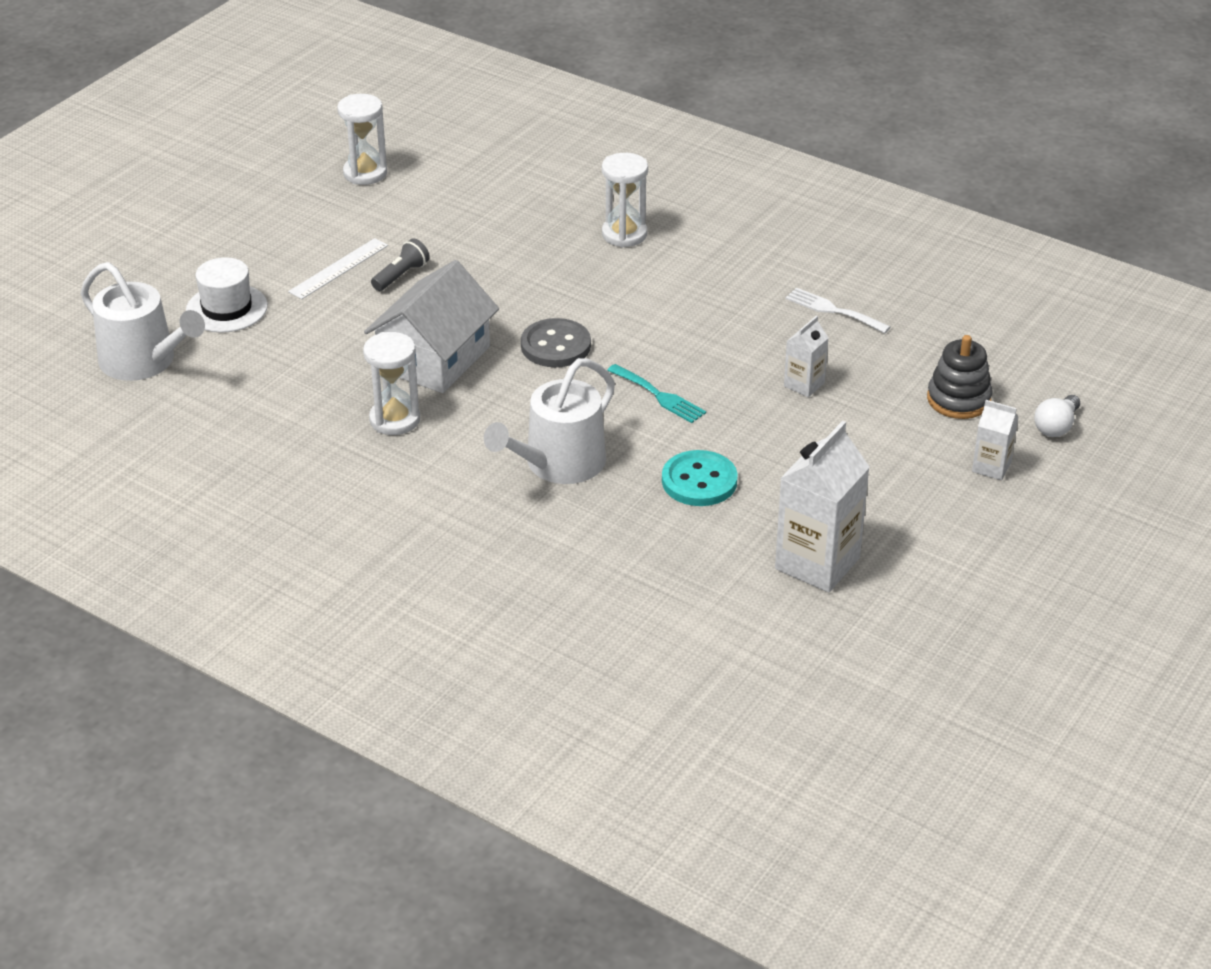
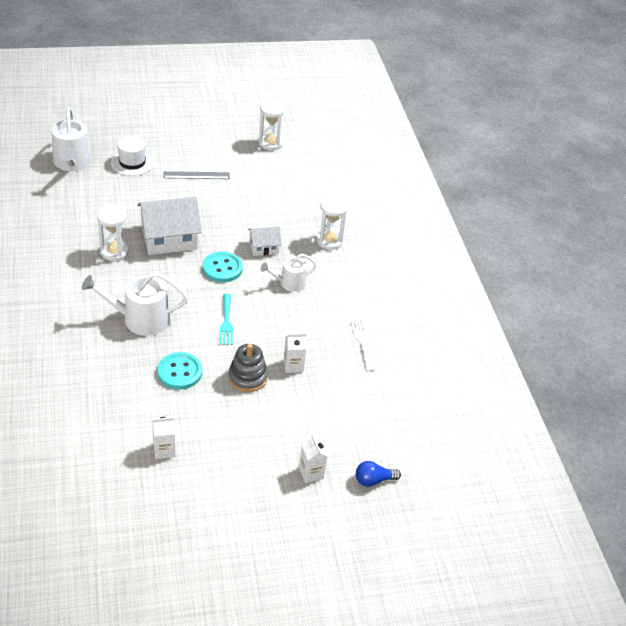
camera: 40 degrees right, 5 degrees up
(338, 268) = (196, 175): white ruler -> grey ruler
(401, 275) = (214, 195): grey flashlight -> none
(555, 346) = (222, 268): grey button -> turquoise button
(563, 291) = (263, 247): none -> white house
(656, 308) = (289, 283): none -> white watering can
(817, 563) = (164, 450): white carton -> white carton, size x0.52
(958, 399) = (349, 429): grey stacking toy -> grey stacking toy (248, 377)
(1056, 427) = (373, 480): white light bulb -> blue light bulb

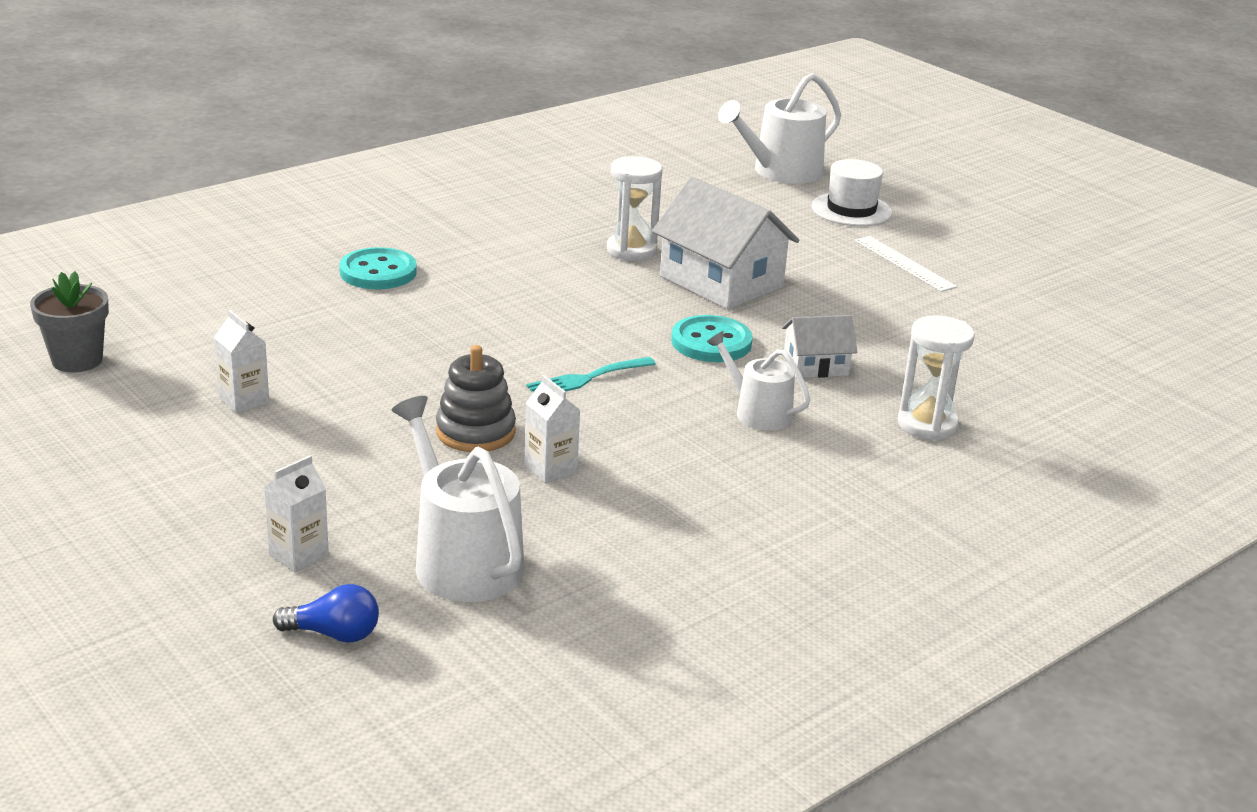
camera: 65 degrees right, 15 degrees down
(72, 506) = (77, 360): none -> grey flower pot
(140, 319) = (509, 307): white watering can -> white watering can (462, 560)
(180, 372) = (426, 369): turquoise button -> turquoise button (378, 272)
(196, 175) = (904, 263): grey ruler -> white ruler
(263, 247) = (815, 365): white house -> white house turned 60 degrees counterclockwise
(270, 143) = (1097, 302): white hourglass -> none
(362, 342) = (696, 530): white fork -> none
(373, 480) = (334, 634): blue light bulb -> blue light bulb turned 135 degrees clockwise

